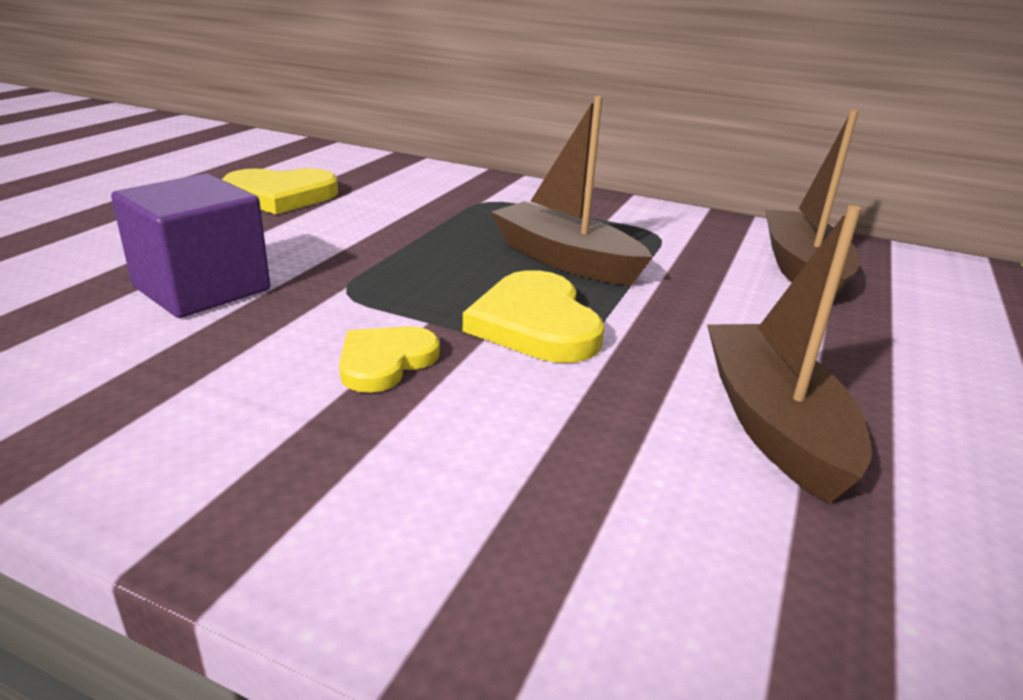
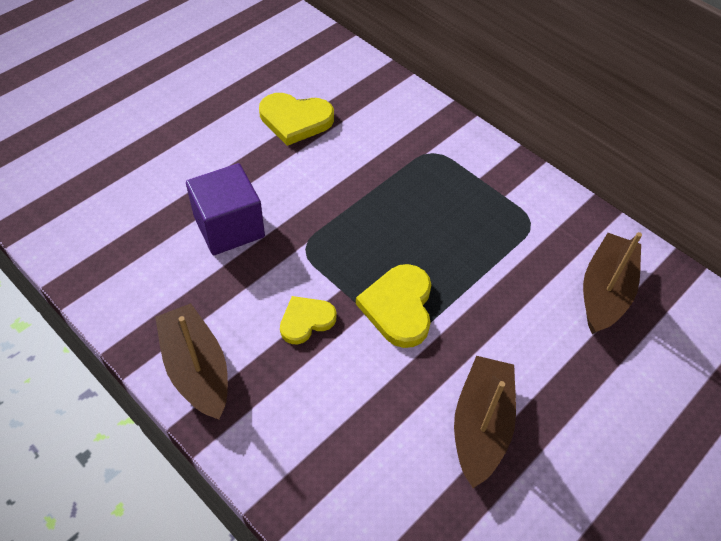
camera: 20 degrees right, 25 degrees up
(565, 260) = (449, 243): brown boat -> brown boat (197, 369)

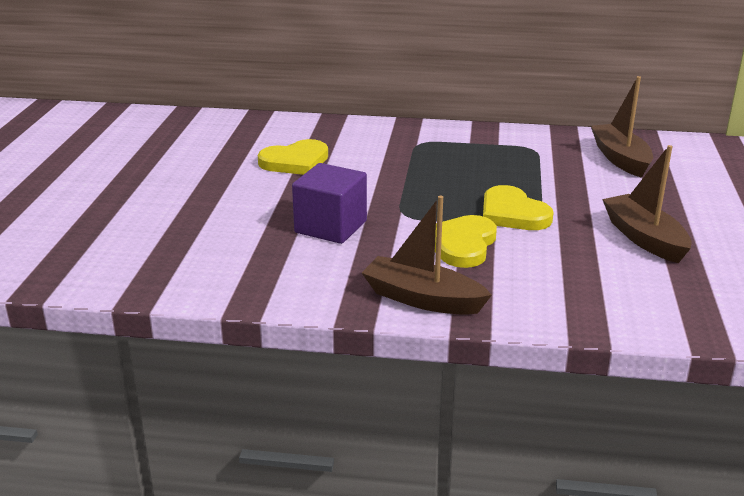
camera: 35 degrees left, 25 degrees down
(306, 320) = (462, 244): yellow heart -> yellow heart, size x1.54

